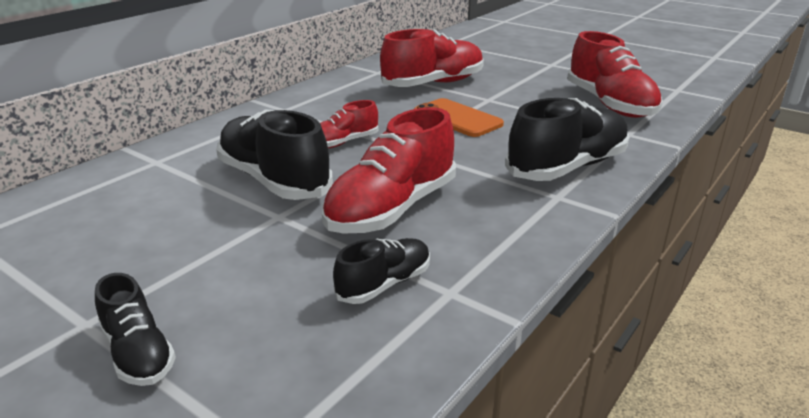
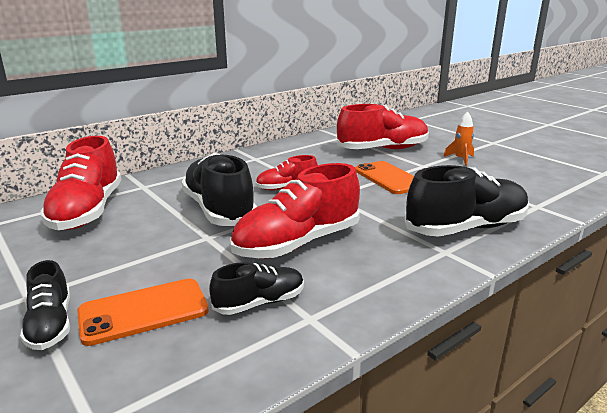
camera: 15 degrees right, 5 degrees down
(250, 317) = (143, 311): none -> orange phone
(526, 88) = (460, 159): none -> orange rocket
(609, 104) = (531, 180): red shoe -> red shoe (87, 211)

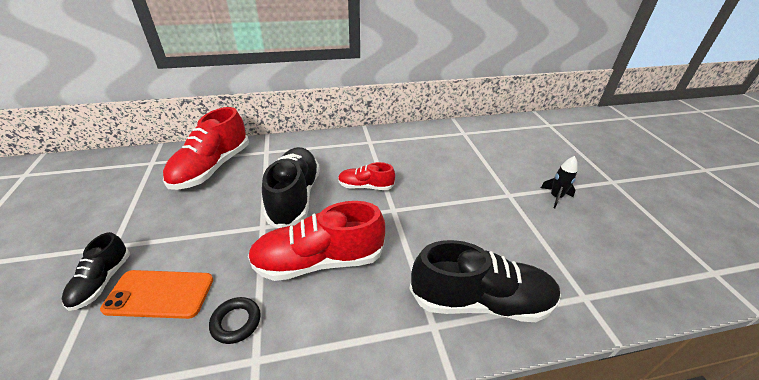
camera: 25 degrees right, 15 degrees up
(259, 303) = (236, 322): black shoe -> black ring
(382, 149) = (487, 160): red shoe -> none
(389, 178) = (462, 202): orange phone -> none
(460, 159) = (555, 197): orange rocket -> black rocket

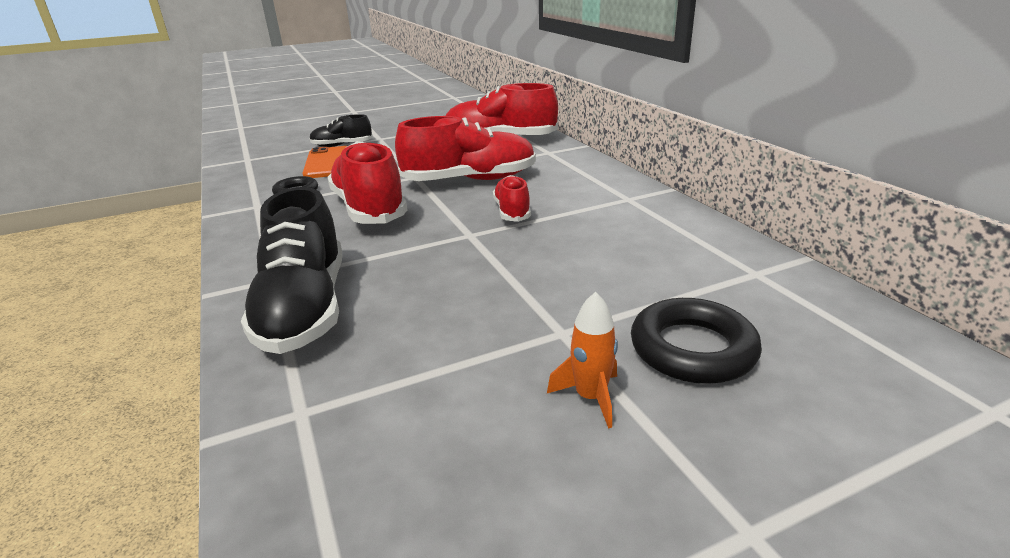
camera: 80 degrees right, 10 degrees down
(295, 197) = (469, 180): black shoe -> red shoe
(521, 164) = (692, 349): none -> black ring
(555, 197) = (590, 397): black rocket -> orange rocket

